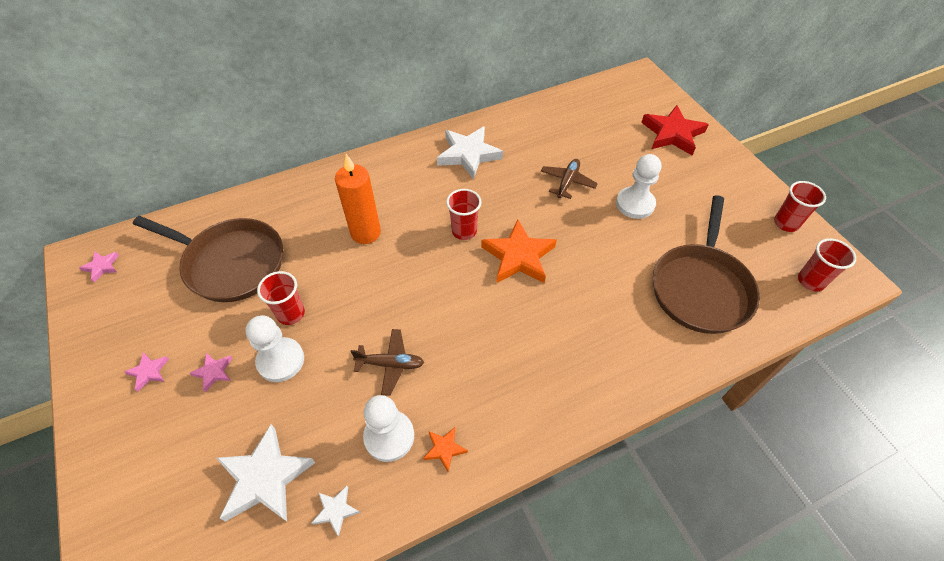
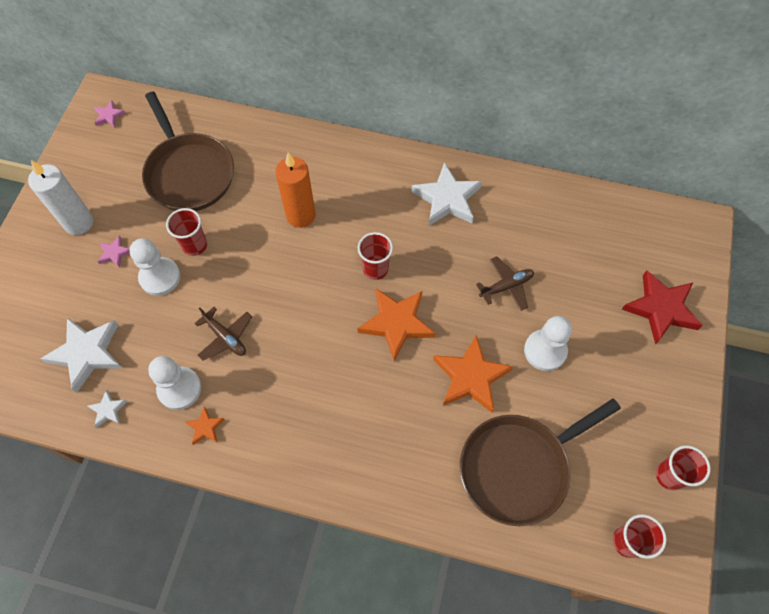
camera: 40 degrees right, 10 degrees up
(149, 372) = (79, 222): pink star -> white candle
(607, 254) = (470, 377): none -> orange star

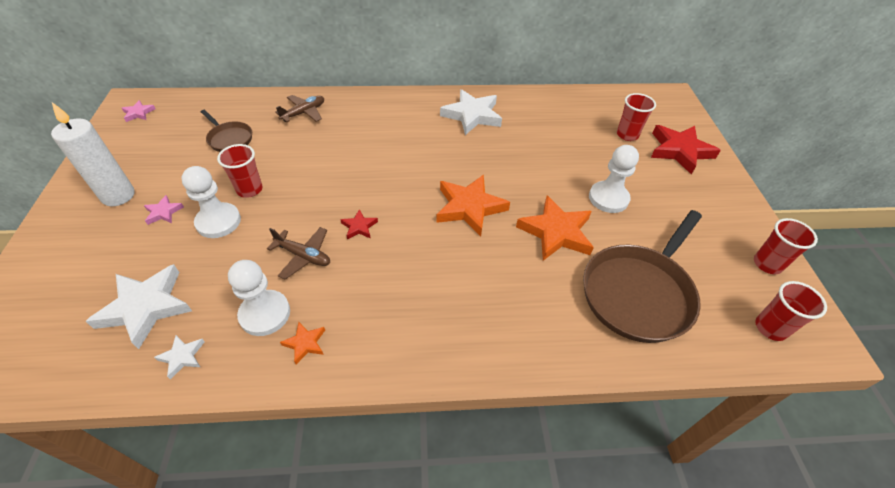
camera: 20 degrees left, 15 degrees down
(189, 173) = (229, 139): brown pan -> brown pan, size x0.51
(284, 318) = (359, 227): none -> red star
(301, 215) = (348, 149): orange candle -> none
(375, 269) = (432, 172): red cup -> red cup (627, 135)
(506, 286) = (551, 161): brown plane -> brown plane (304, 113)

